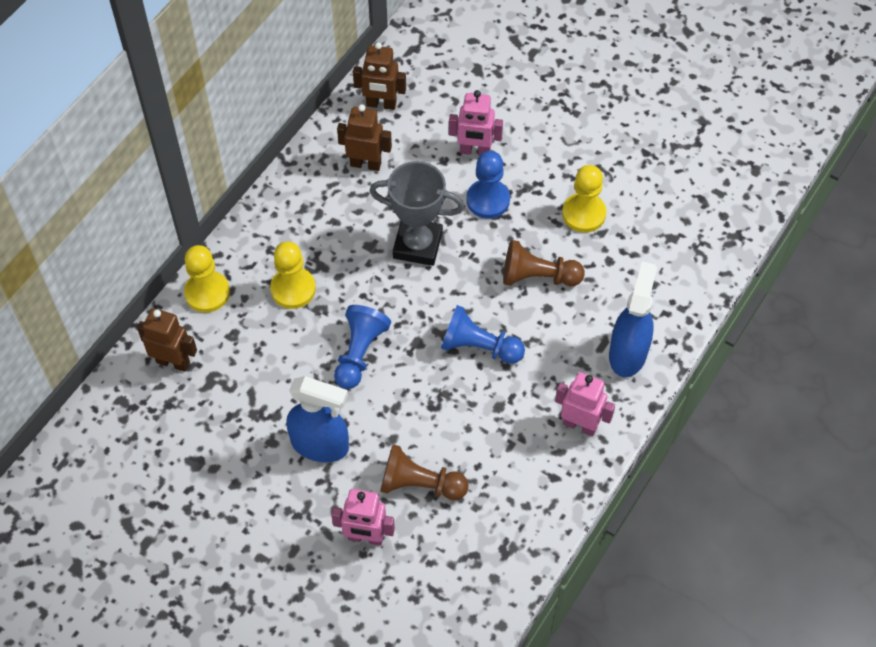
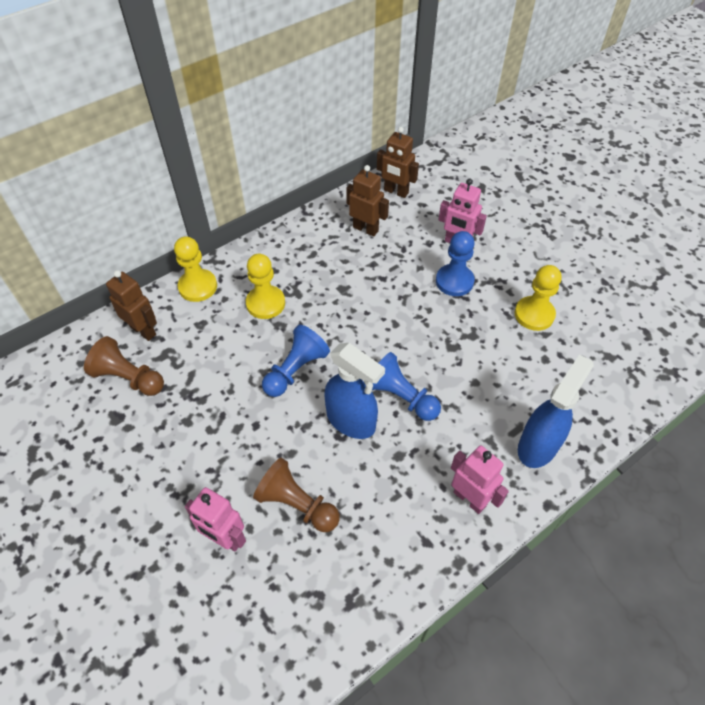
camera: 20 degrees right, 5 degrees down
(320, 445) = (226, 437): blue spray bottle -> blue spray bottle (351, 421)
(417, 245) = (382, 299): grey trophy -> none
(538, 277) = (476, 353): brown pawn -> brown pawn (129, 378)

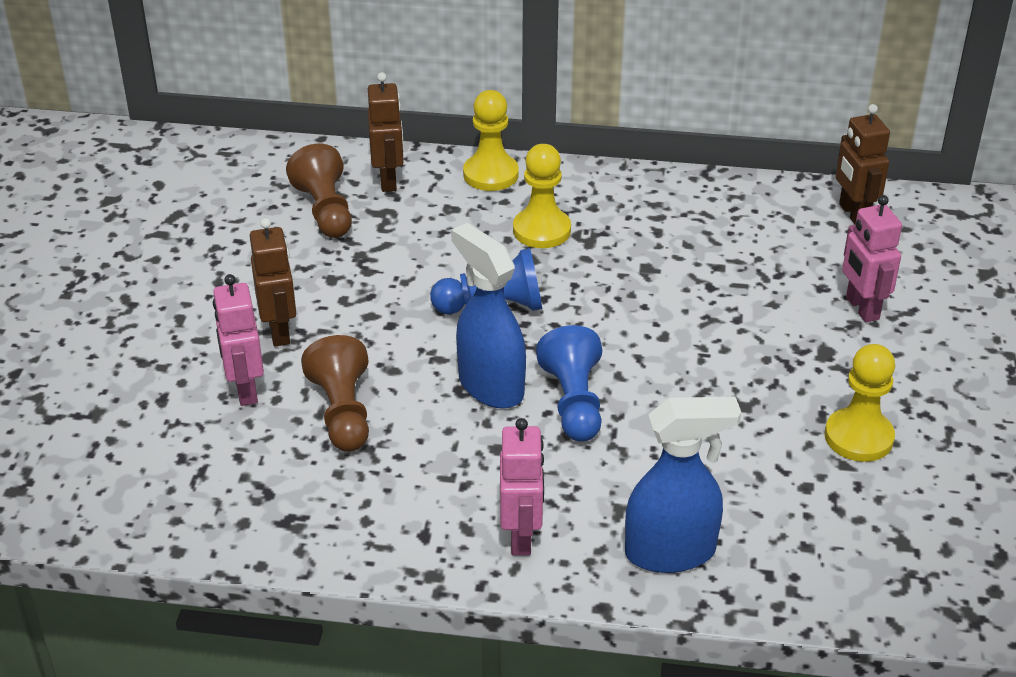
camera: 45 degrees right, 15 degrees down
(351, 421) = (490, 386): blue spray bottle -> blue spray bottle turned 150 degrees clockwise
(365, 229) = (758, 229): brown robot -> brown robot (280, 332)
(454, 281) = (798, 342): blue pawn -> none

